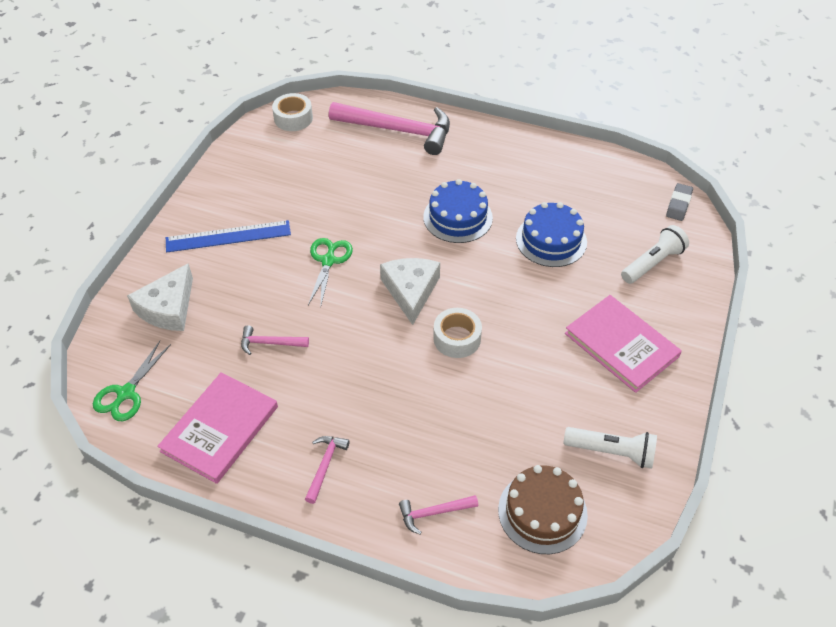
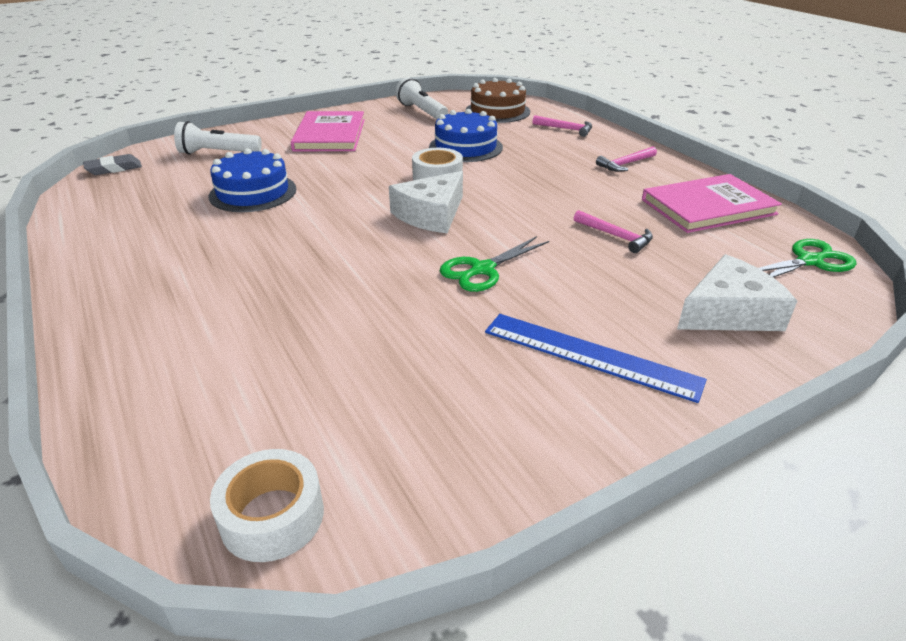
camera: 140 degrees left, 15 degrees down
(398, 130) = (169, 373): pink hammer -> none
(458, 217) = (293, 242): blue cake -> blue cake (465, 147)

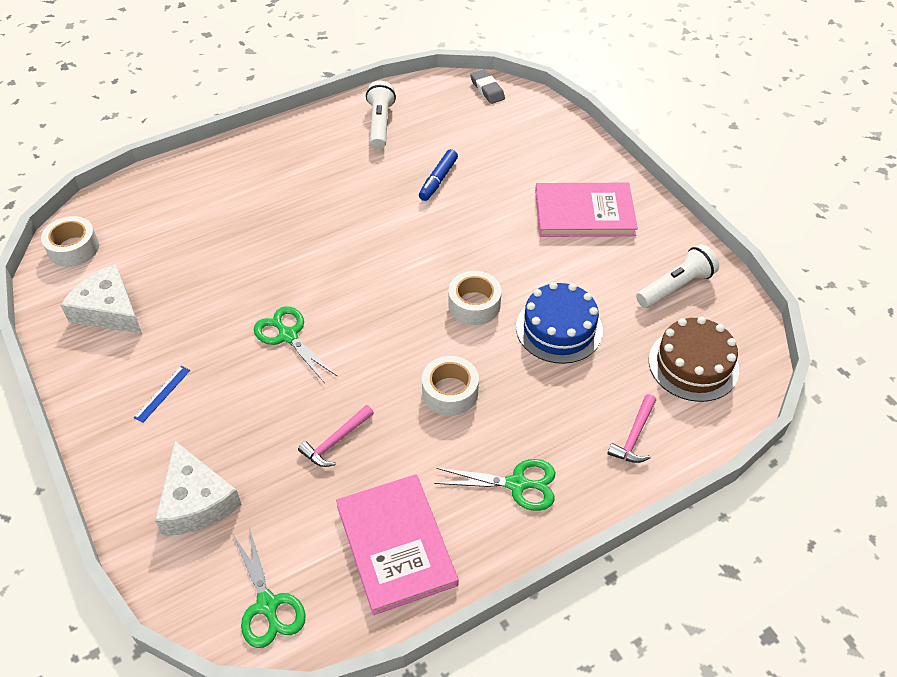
camera: 90 degrees right, 15 degrees up
(218, 153) = (526, 142): white flashlight -> white flashlight (380, 124)
(253, 192) = (438, 180): blue cake -> blue marker
(431, 214) = (390, 301): white cheese -> white cheese (109, 310)
(542, 187) = (450, 392): none -> white tape
(590, 356) = (162, 393): blue ruler -> blue ruler, size x0.46
(625, 164) = (517, 484): pink hammer -> green scissors

